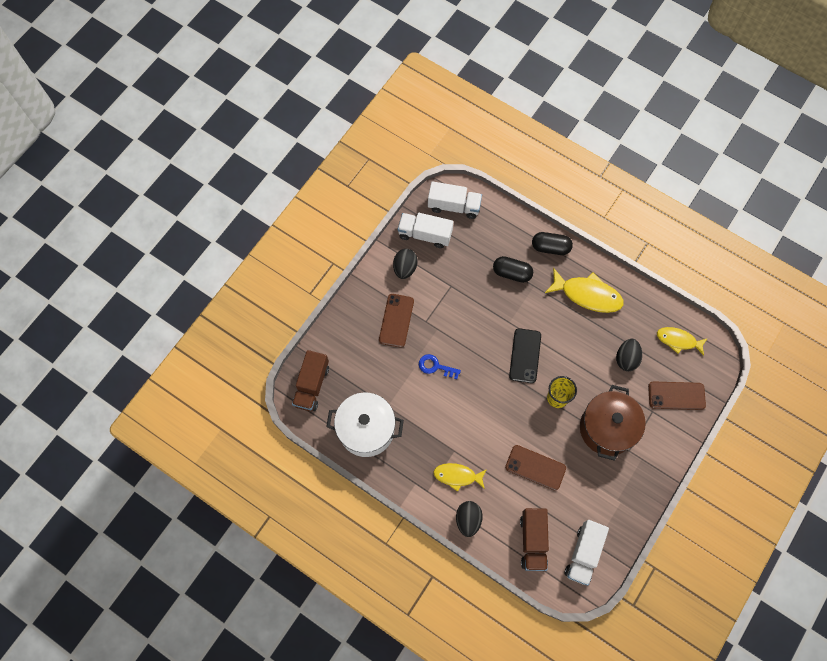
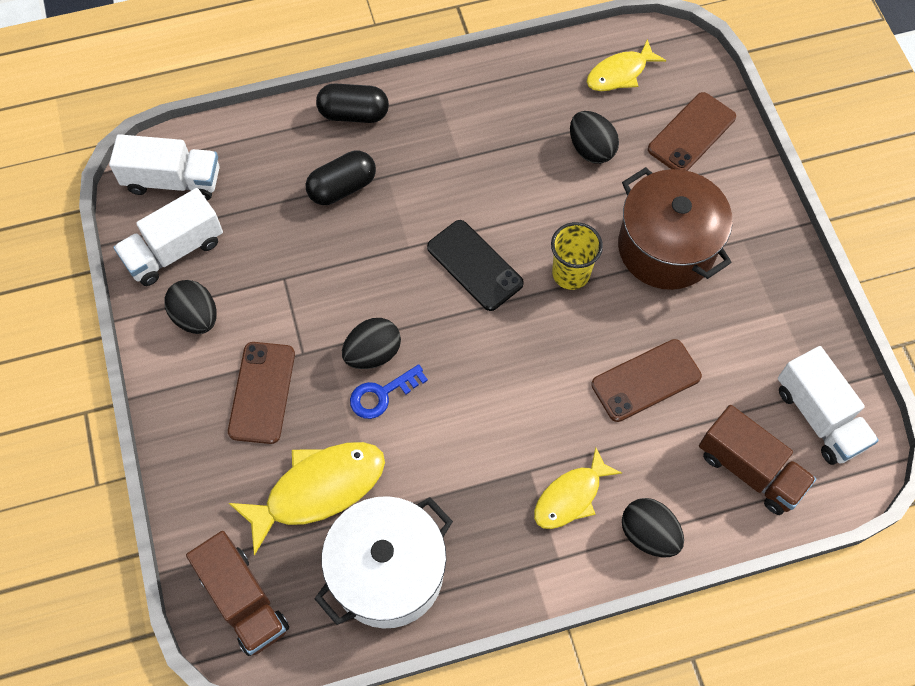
camera: 50 degrees left, 5 degrees down
(396, 320) = (262, 392): brown phone -> brown phone turned 45 degrees clockwise
(449, 348) = (373, 353): none -> black egg
(454, 206) = (173, 181): white truck -> white truck turned 45 degrees clockwise
(550, 247) = (354, 114): black capsule -> black capsule turned 45 degrees clockwise
(587, 295) = (461, 124): yellow fish -> yellow fish (318, 489)

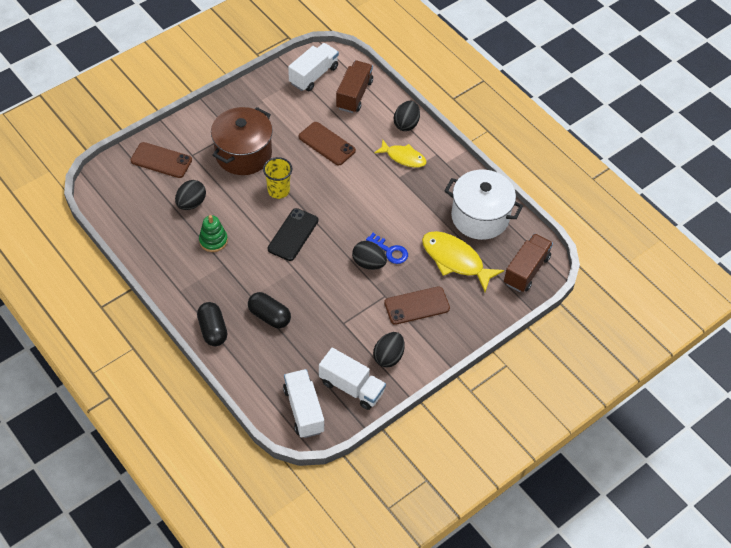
camera: 115 degrees left, 10 degrees down
(508, 157) = (213, 240): none -> green stacking toy
(620, 73) = (129, 204): yellow fish -> none

